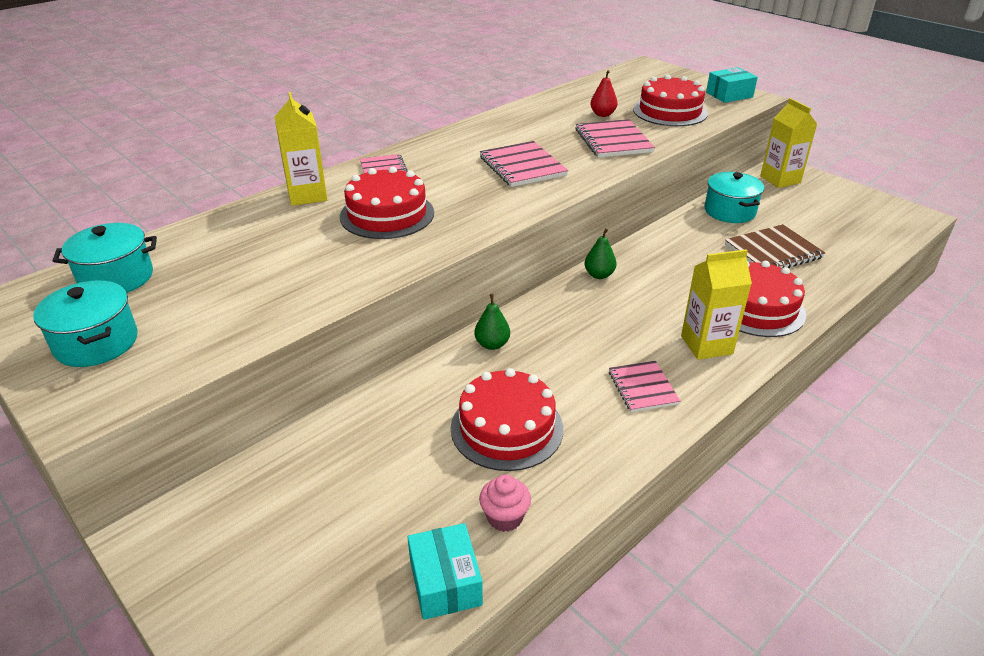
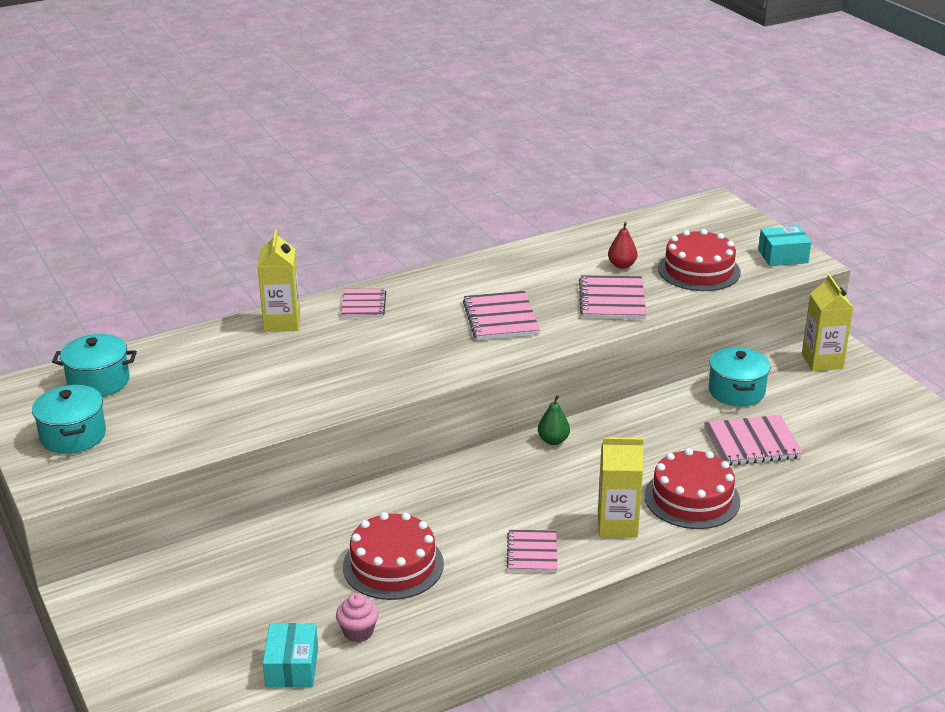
camera: 15 degrees right, 5 degrees down
(387, 214) = (346, 353): red cake -> none
(492, 344) = (415, 491): green pear -> none
(773, 251) = (752, 443): brown notebook -> pink notebook

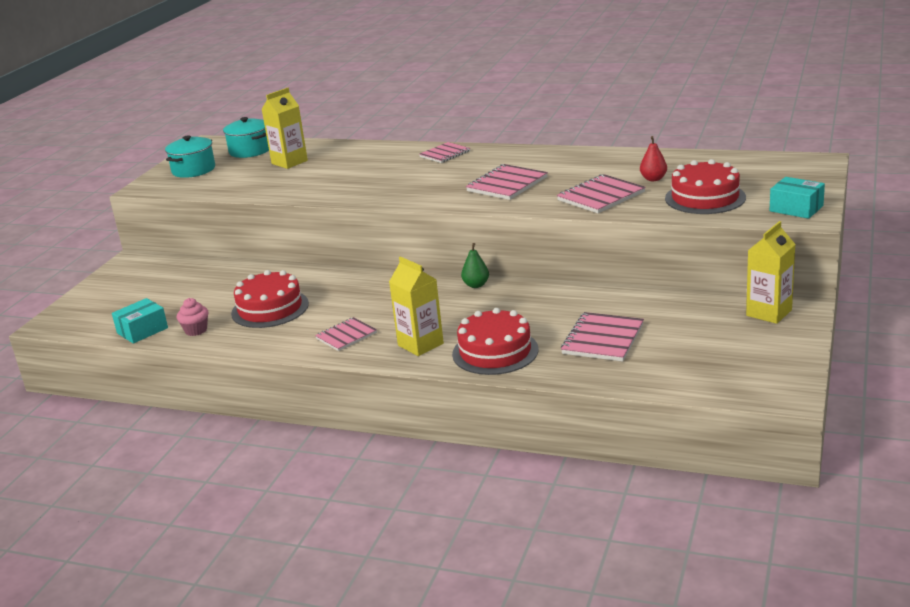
camera: 50 degrees right, 5 degrees down
(282, 322) = (385, 150): yellow carton -> yellow carton (289, 162)
(736, 391) = (657, 305): turquoise pot -> none
(752, 443) = (603, 339): pink notebook -> pink notebook turned 75 degrees clockwise

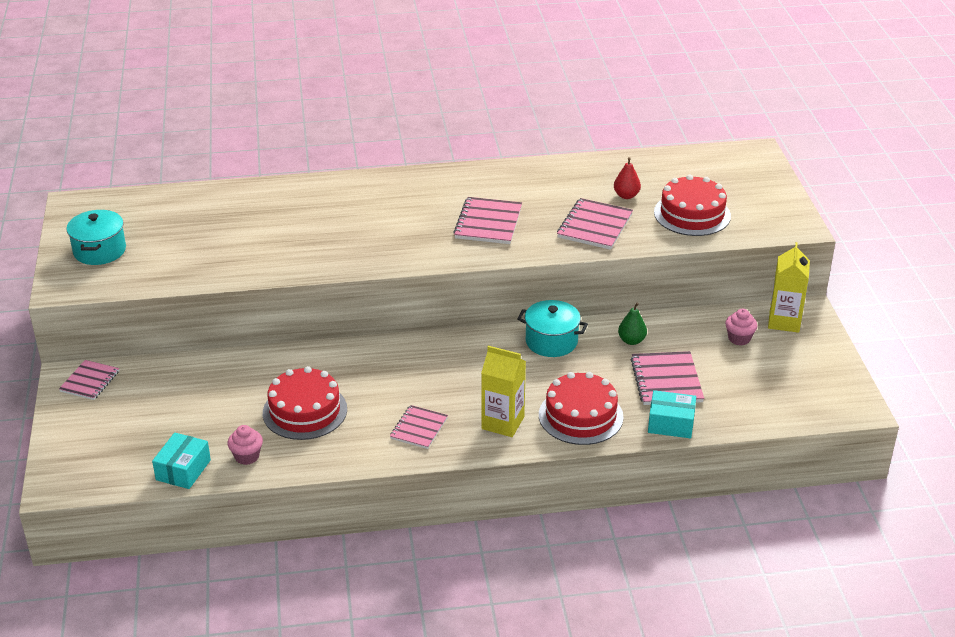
camera: 30 degrees left, 10 degrees up
(250, 150) = (143, 211): turquoise pot -> turquoise pot (551, 341)
(289, 162) = (211, 223): yellow carton -> none
(445, 154) = (384, 187): pink notebook -> pink notebook (90, 381)
(476, 285) = (497, 339): green pear -> green pear (631, 341)
(708, 319) = (739, 338): none -> pink cupcake
(796, 208) = (780, 216): turquoise box -> turquoise box (671, 423)

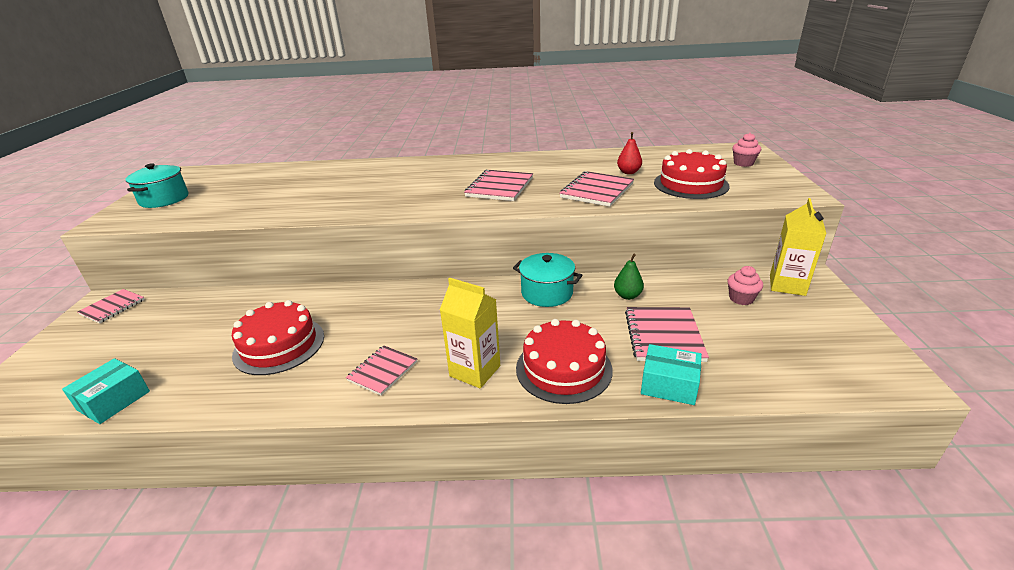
camera: 10 degrees right, 5 degrees down
(247, 456) = (188, 390): pink cupcake -> pink cupcake (743, 163)

